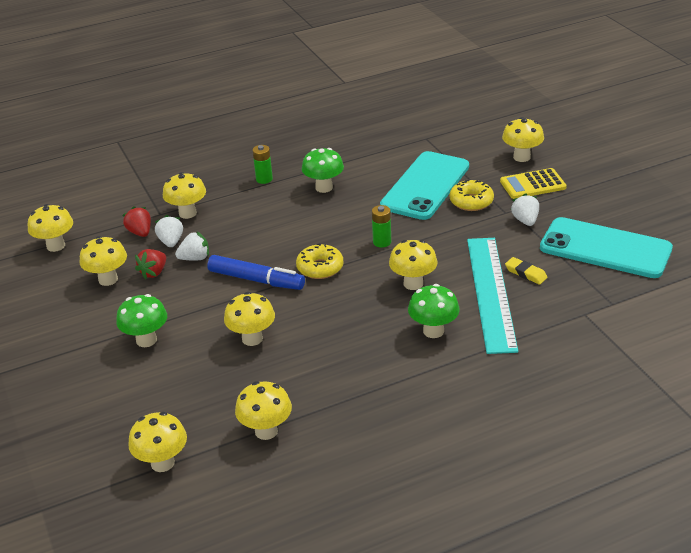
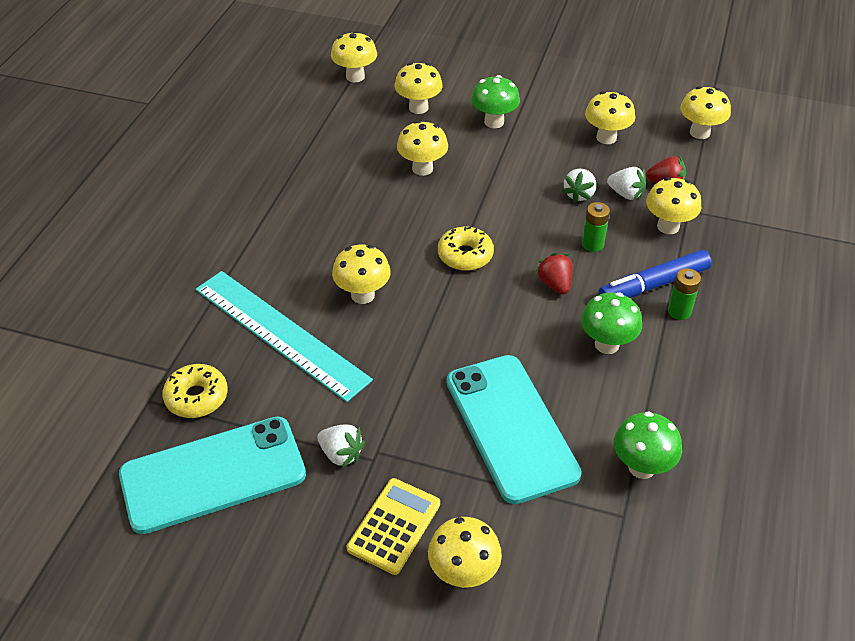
camera: 130 degrees right, 10 degrees up
(154, 272) = (585, 164): red strawberry -> red strawberry (555, 284)
(256, 280) = (498, 210): blue marker -> blue marker (653, 285)
(266, 431) = (318, 126): yellow mushroom -> yellow mushroom (418, 108)
(382, 242) = (451, 319): green battery -> green battery (592, 244)
(433, 331) = (289, 263): green mushroom -> green mushroom (641, 467)
(471, 201) = (432, 440): yellow donut -> yellow donut (196, 397)
(526, 273) = (269, 379): yellow eraser -> none

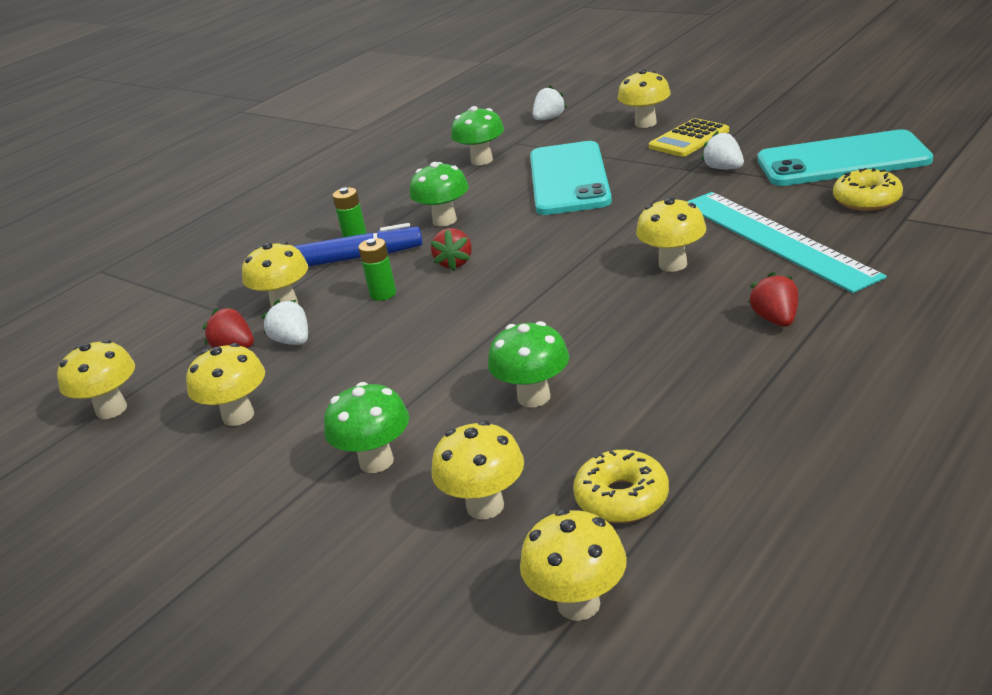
camera: 155 degrees left, 15 degrees down
(277, 243) = (776, 319): none -> red strawberry
(422, 168) = (534, 397): yellow mushroom -> green mushroom
(465, 255) = (535, 292): yellow donut -> yellow donut (622, 498)
(579, 194) = (348, 345): white strawberry -> white strawberry (549, 118)

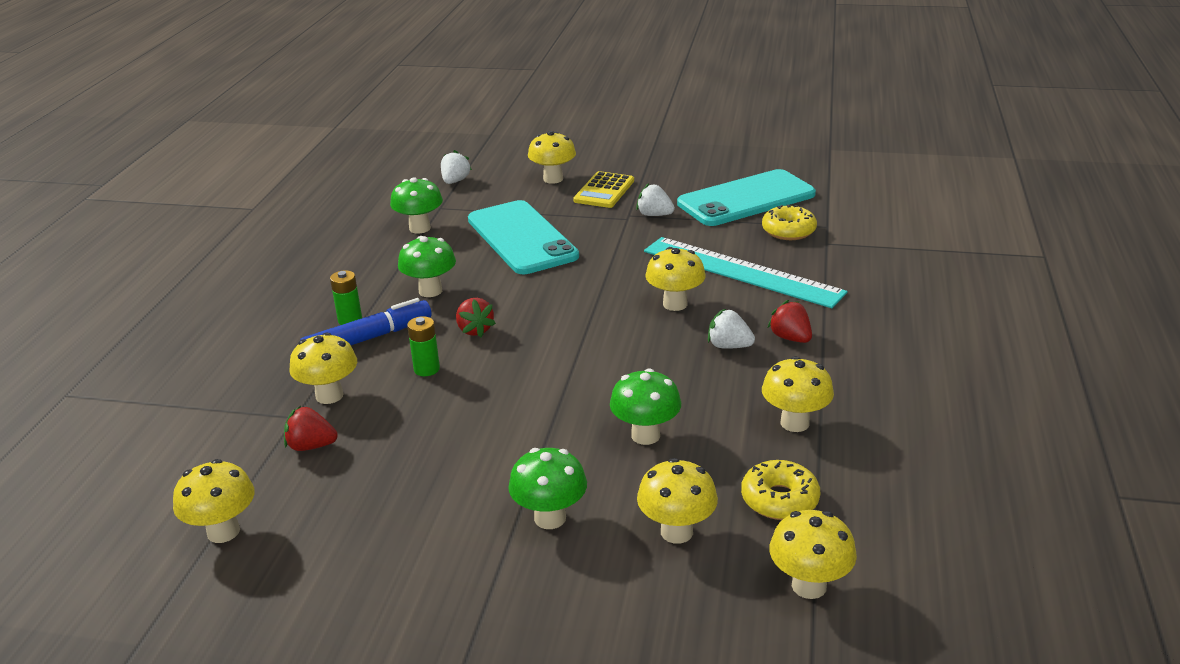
camera: 30 degrees left, 0 degrees up
(238, 416) = (375, 508): yellow mushroom -> yellow mushroom (794, 423)
(292, 341) = (370, 428): white strawberry -> white strawberry (729, 346)

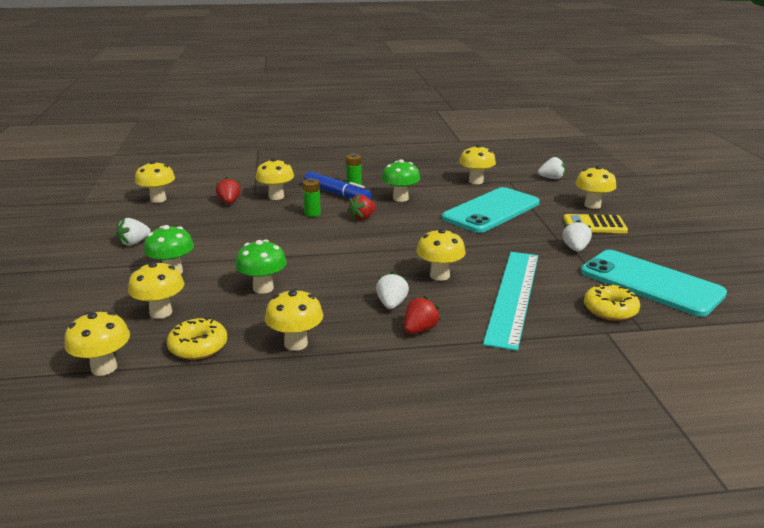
camera: 70 degrees right, 5 degrees down
(410, 562) = (134, 243): none -> white strawberry
(420, 228) = (476, 181): green mushroom -> yellow mushroom

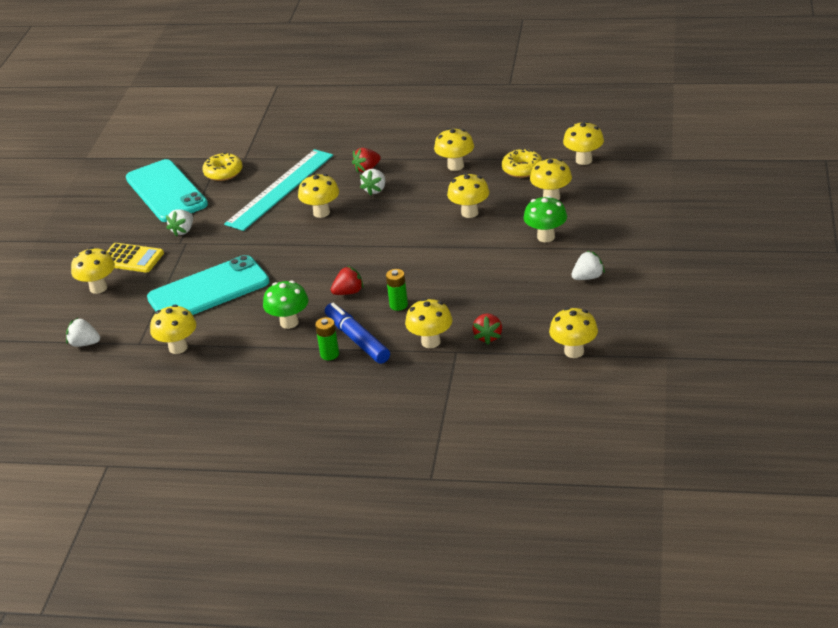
camera: 160 degrees left, 10 degrees up
(263, 288) = (469, 213): green mushroom -> yellow mushroom

